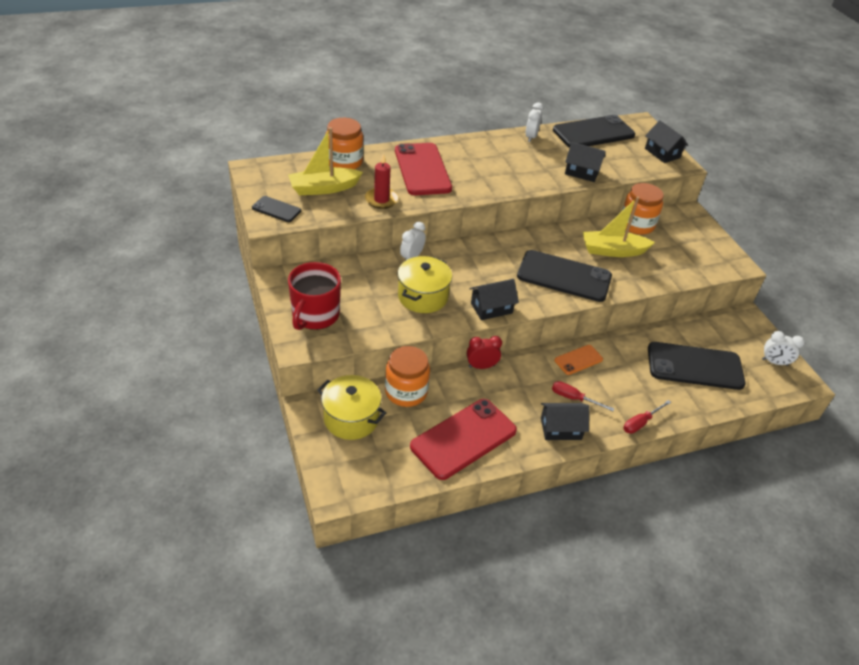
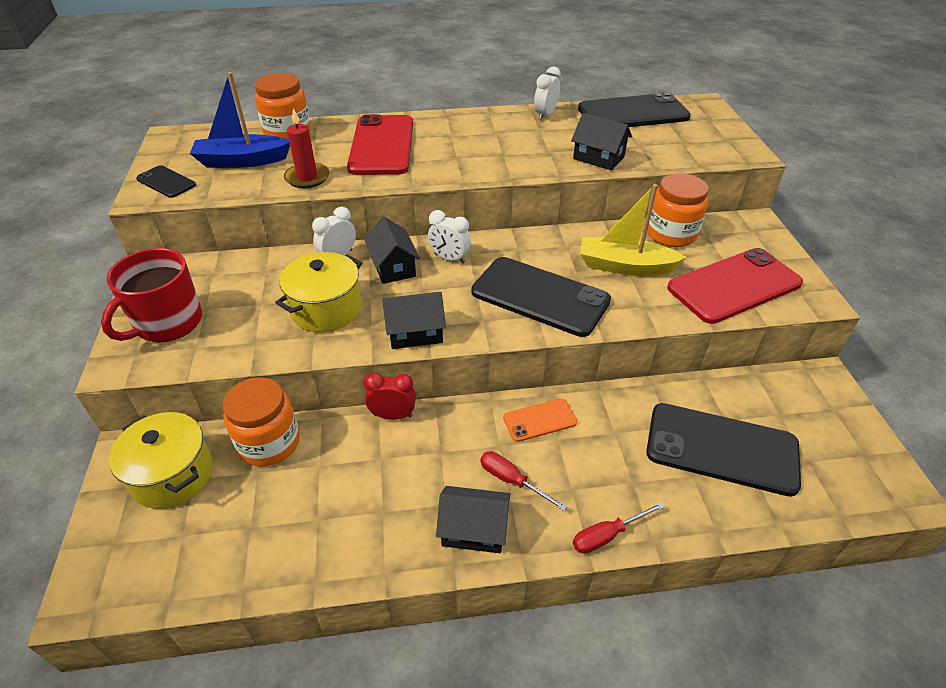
camera: 15 degrees right, 0 degrees up
(324, 188) = (242, 161): yellow boat -> blue boat
(463, 438) = (317, 527): red phone -> red phone (734, 285)
(662, 153) = (724, 140): black house -> black house (393, 267)
(774, 362) = (858, 456): white clock -> white clock (449, 258)

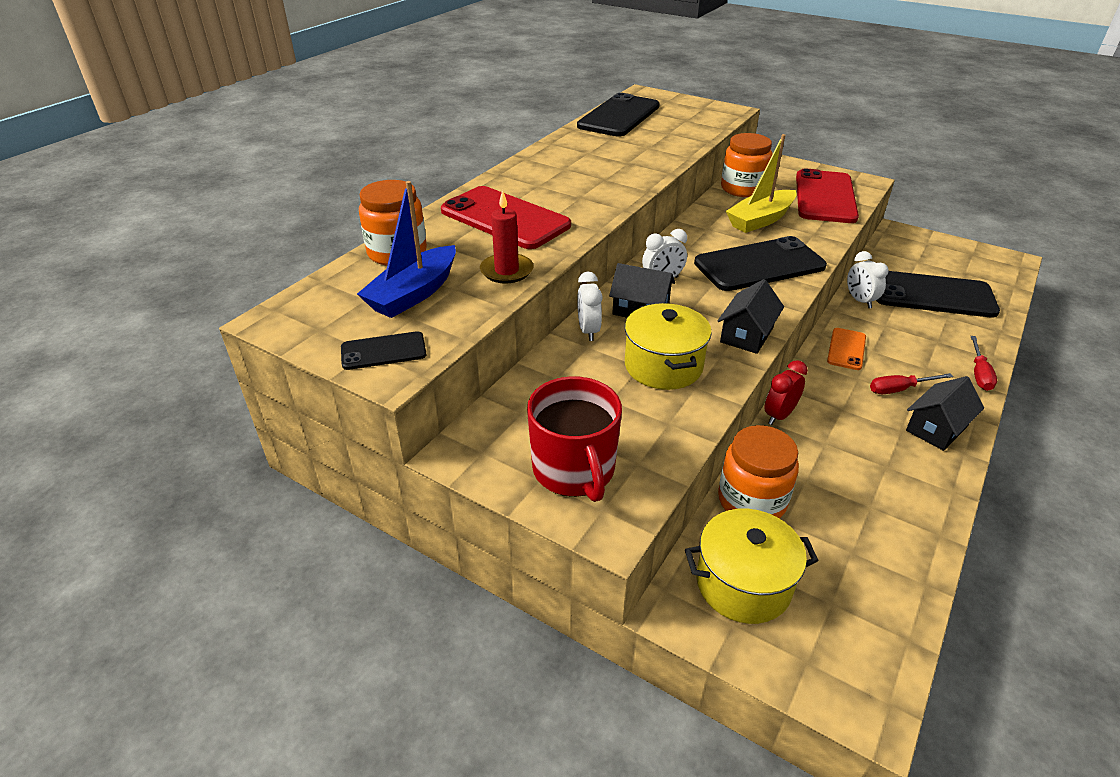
camera: 50 degrees left, 5 degrees down
(545, 115) = (568, 142): white clock -> white clock (860, 301)
(598, 158) = (665, 151): black house -> none
(721, 449) = (932, 295): black phone -> black phone turned 45 degrees clockwise

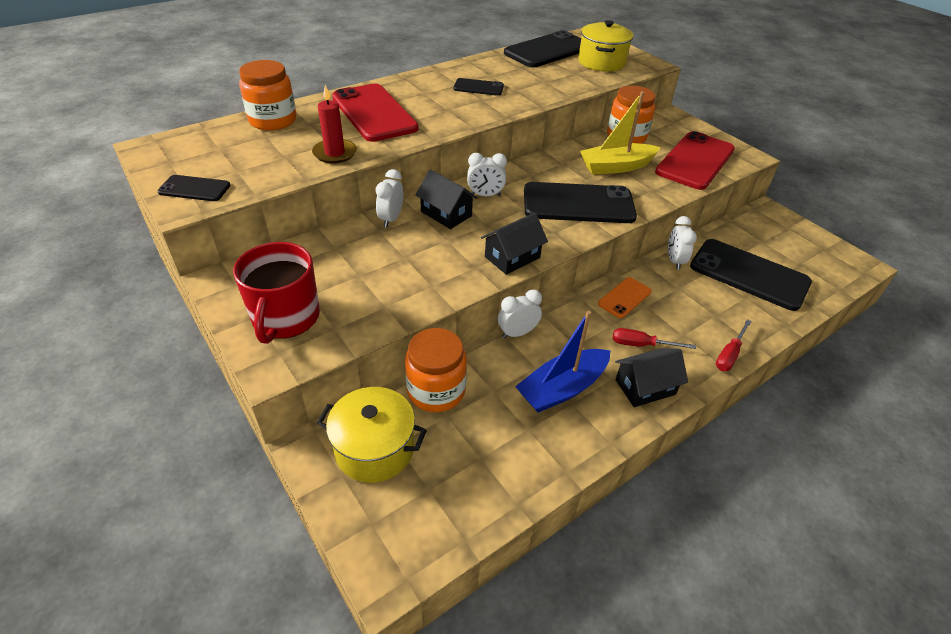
camera: 20 degrees right, 5 degrees up
(414, 294) = (254, 153): blue boat -> blue boat (562, 388)
(588, 168) = (478, 87): none -> black phone
(663, 366) = (422, 262): yellow pot -> yellow pot (601, 62)
(779, 415) = (517, 333): red clock -> white clock

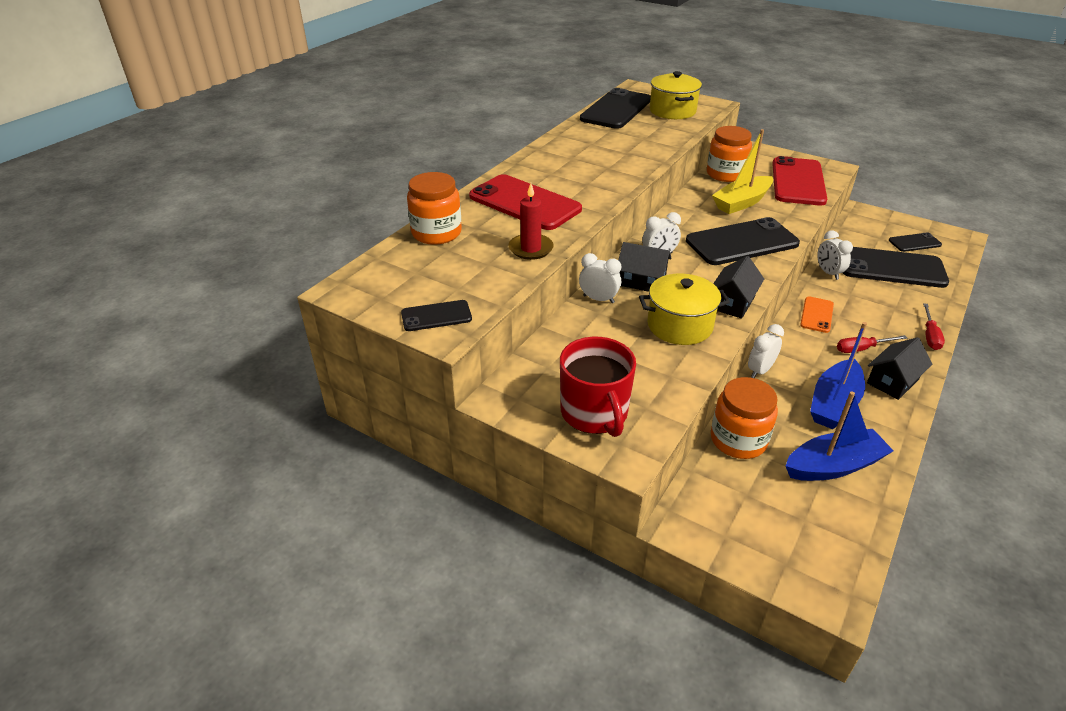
camera: 20 degrees left, 5 degrees down
(374, 449) = (733, 505): yellow pot -> yellow pot (679, 325)
(391, 219) = (598, 299): white clock -> white clock turned 120 degrees clockwise
(478, 87) = (592, 157): black phone -> black phone (914, 243)
(505, 448) = (833, 466): none -> blue boat

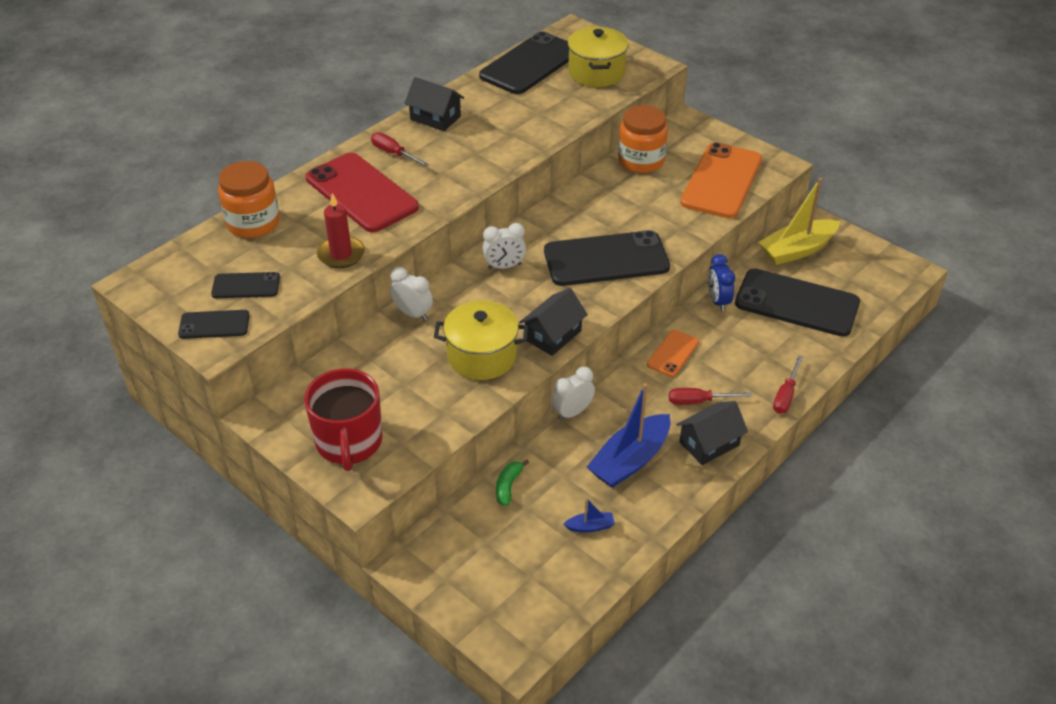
camera: 10 degrees right, 5 degrees up
(538, 174) = (394, 153): none -> red screwdriver
(642, 281) = (469, 297): black house -> black house (435, 118)
(738, 440) = (508, 486): orange jar -> green banana
(742, 202) = (637, 204): yellow boat -> yellow boat (797, 250)
(797, 182) = (721, 181): red phone -> orange phone
(828, 273) = (718, 301): white clock -> blue clock
(833, 466) = (590, 526): blue boat -> blue boat, size x0.44
(914, 243) = (847, 272): black phone -> black phone (246, 286)

